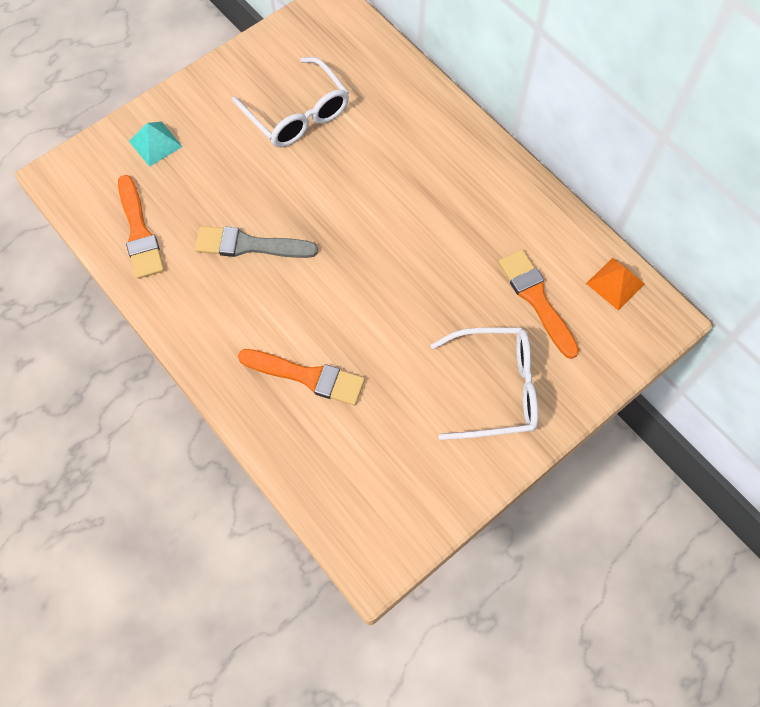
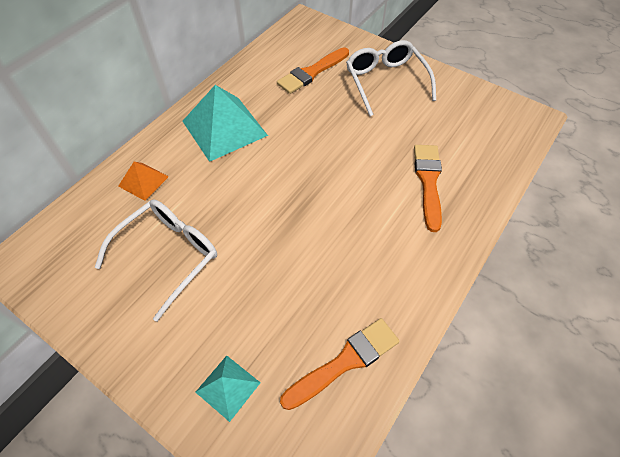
camera: 105 degrees left, 10 degrees down
(249, 245) = (327, 255): grey brush -> none
(456, 182) = (224, 128): none -> turquoise pyramid
(615, 283) = (286, 40): orange pyramid -> orange pyramid (143, 181)

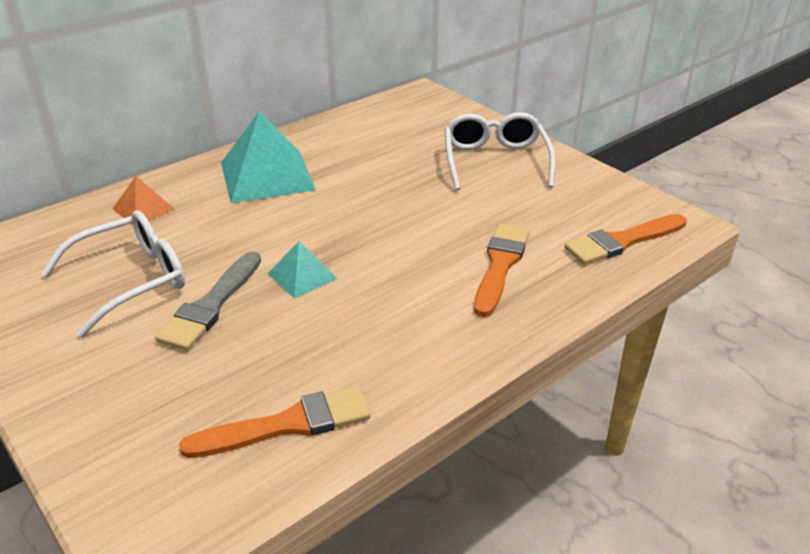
camera: 15 degrees right, 20 degrees down
(228, 387) = (125, 418): turquoise pyramid -> turquoise pyramid (302, 276)
(241, 266) = (211, 305): none -> grey brush
(312, 72) = (403, 140): orange brush -> orange brush (622, 241)

